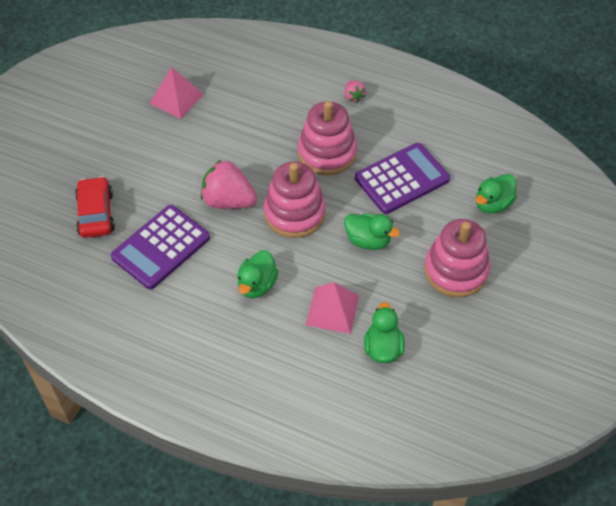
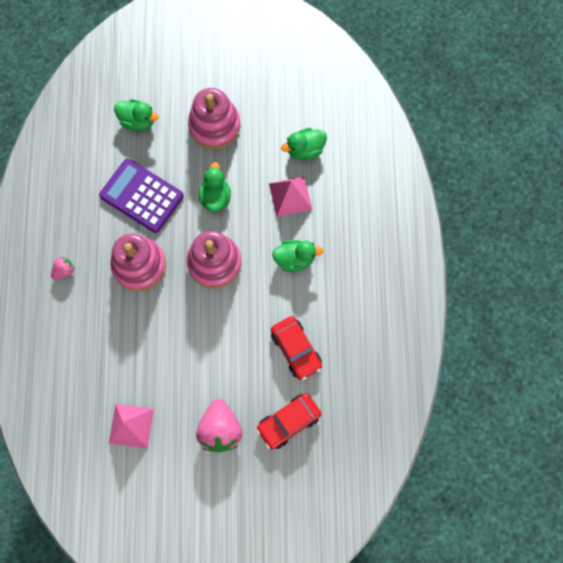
camera: 115 degrees left, 20 degrees up
(161, 247) = (296, 349): purple calculator -> red car
(228, 201) = (225, 320): pink strawberry -> pink strawberry (220, 429)

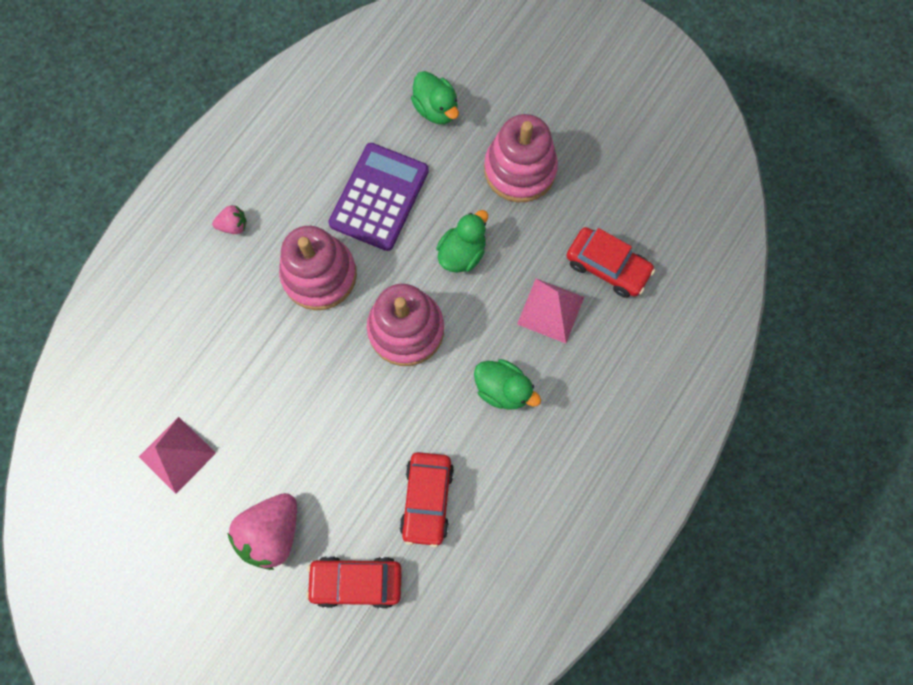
camera: 35 degrees right, 0 degrees up
(141, 196) = (379, 197): purple calculator -> purple calculator turned 45 degrees clockwise
(305, 150) = (607, 266): green duck -> red car

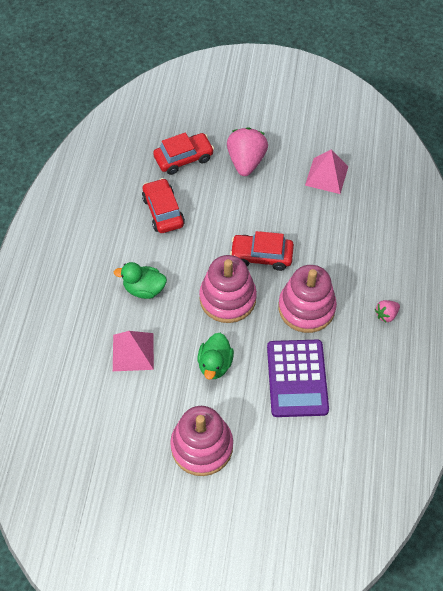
camera: 155 degrees right, 15 degrees down
(436, 109) = (293, 467): green duck -> none
(607, 266) = (103, 400): red car -> red car (261, 256)

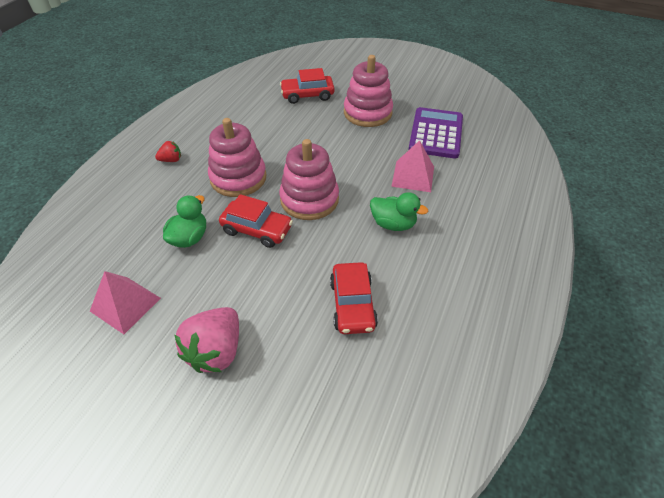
camera: 165 degrees left, 10 degrees down
(184, 158) = (302, 379): red car -> red car (307, 95)
(215, 364) = (340, 155): green duck -> green duck (189, 238)
(297, 378) = (275, 135): purple calculator -> purple calculator (436, 133)
(386, 315) = (171, 160): pink strawberry -> red strawberry

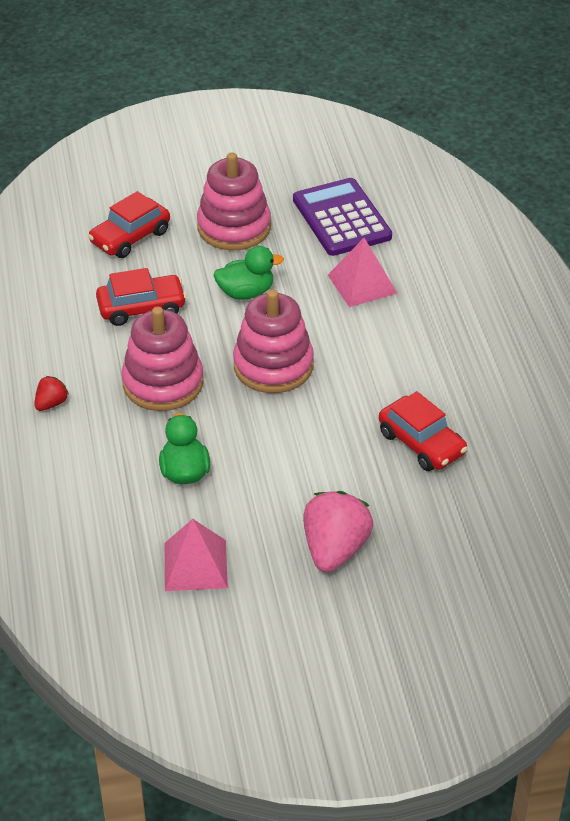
camera: 35 degrees left, 5 degrees down
(216, 351) = (335, 549): pink strawberry -> pink strawberry turned 150 degrees counterclockwise
(257, 229) = (250, 426): red car -> red car (141, 308)
(393, 224) = (389, 347): green duck -> green duck (246, 292)

